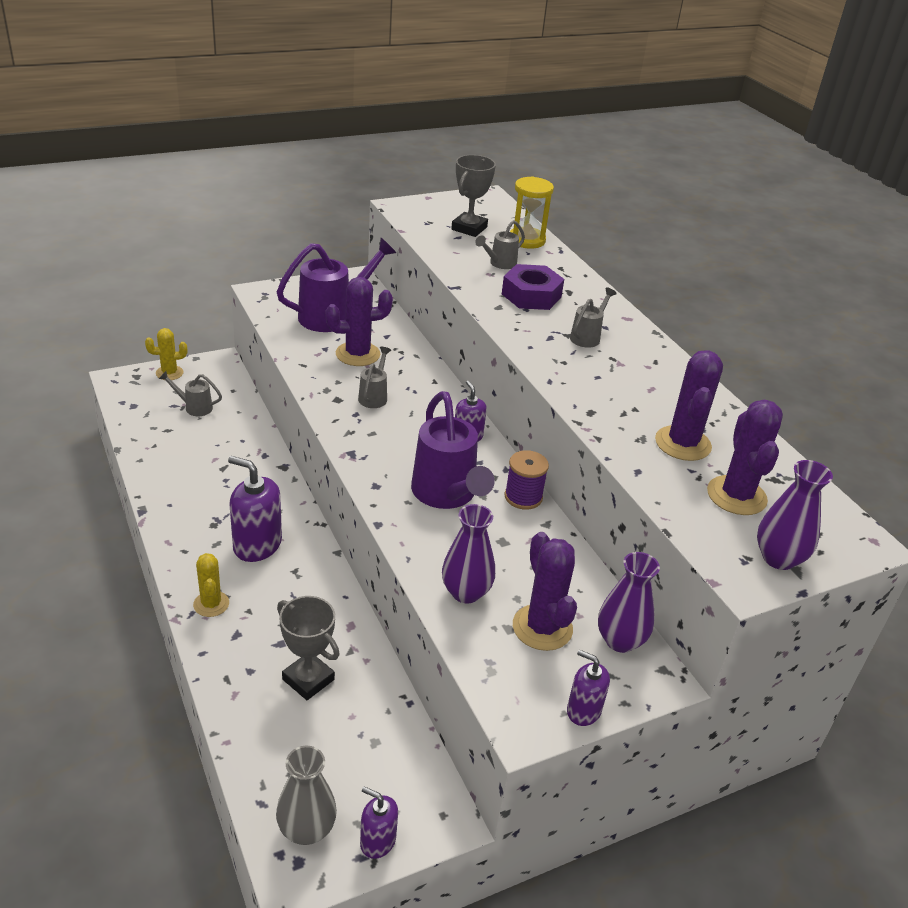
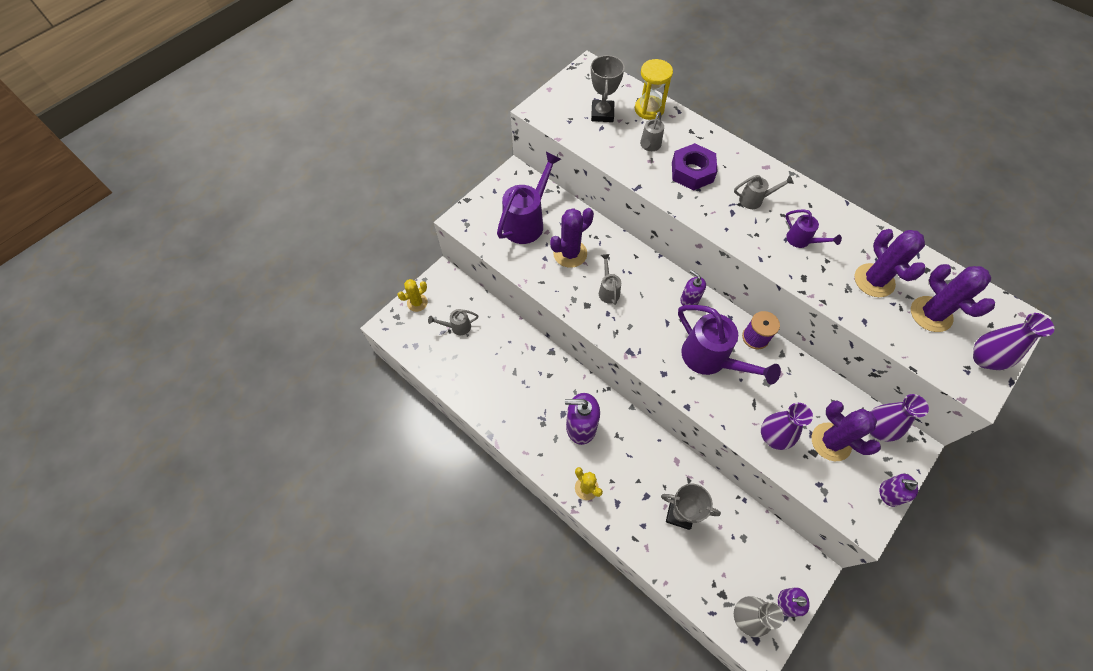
camera: 20 degrees left, 25 degrees up
(587, 337) = (754, 200): grey watering can -> grey watering can turned 75 degrees clockwise
(616, 384) = (801, 240): none -> purple watering can

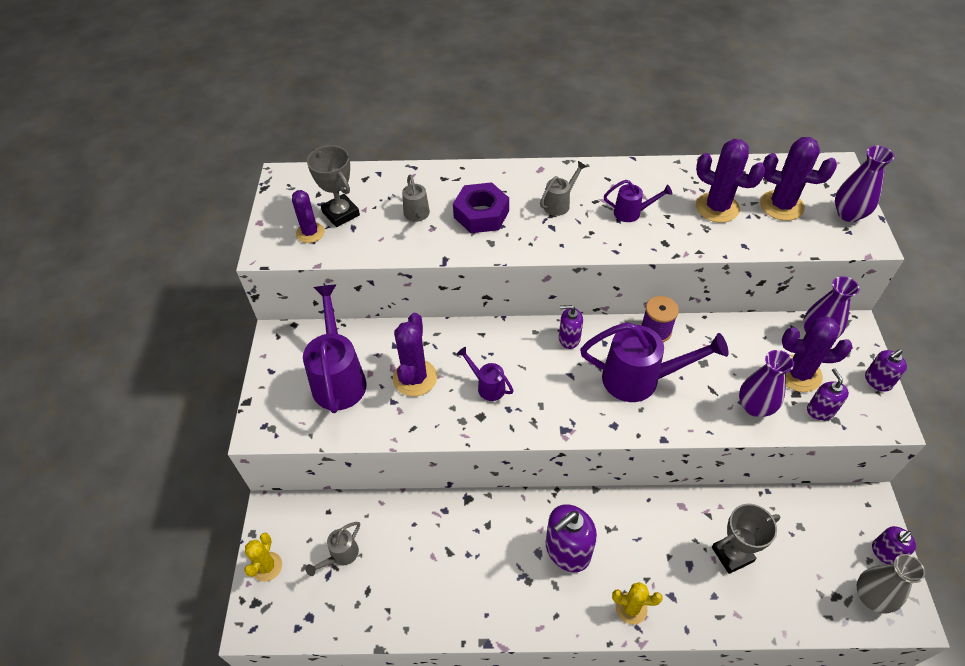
camera: 40 degrees left, 10 degrees down
(572, 115) = (310, 233): none -> purple cactus
(608, 290) = (487, 386): grey watering can -> purple watering can
(649, 109) = (384, 182): yellow hourglass -> none
(820, 476) = (820, 410): none -> purple soap dispenser

